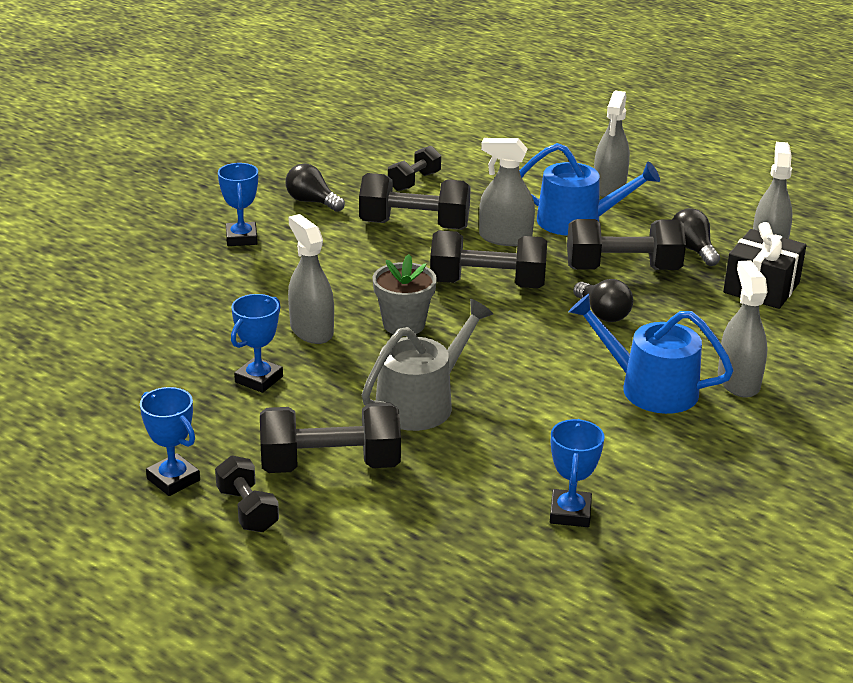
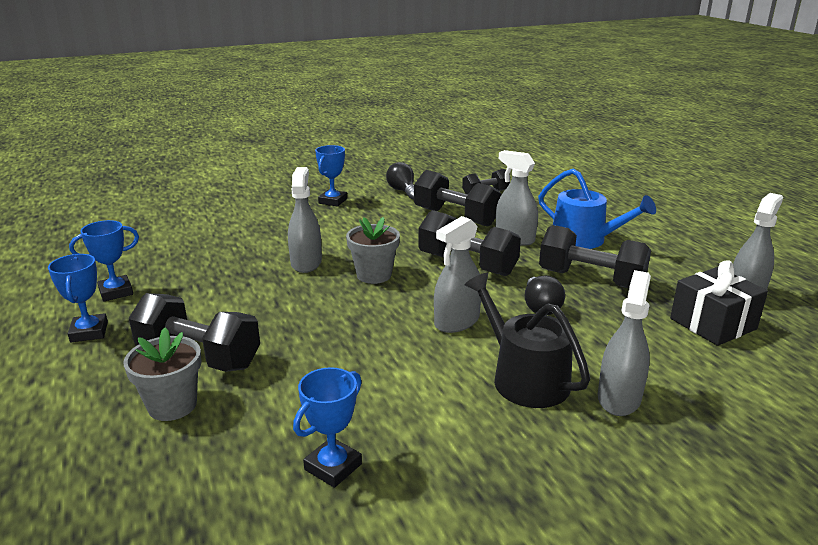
camera: 30 degrees right, 5 degrees down
(247, 510) = (101, 370): black dumbbell -> none
(259, 379) = (231, 284): blue trophy -> blue trophy (116, 292)
(367, 516) = (172, 405): none -> grey flower pot
(421, 403) = (320, 332): grey watering can -> none
(609, 187) = (633, 224): grey spray bottle -> grey spray bottle (457, 321)
(650, 388) = (524, 378): blue watering can -> black watering can
(692, 250) = (669, 280): black light bulb -> none

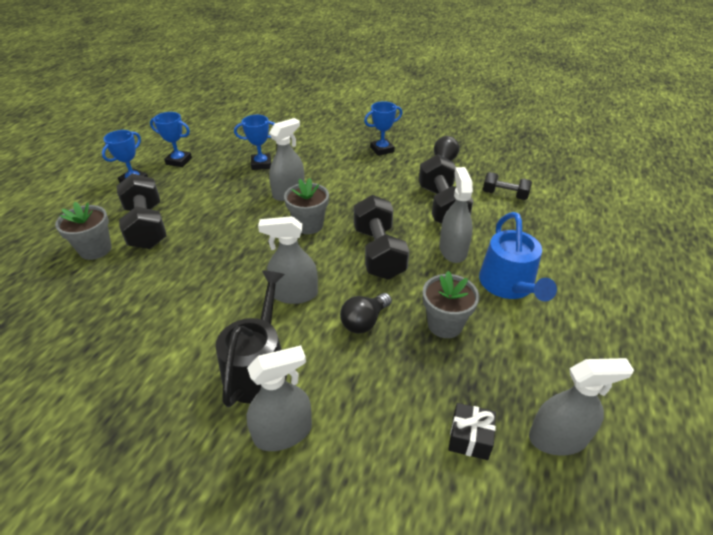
camera: 45 degrees right, 15 degrees up
(333, 467) = (88, 340): blue trophy -> blue trophy (261, 164)
(591, 279) = (445, 324): black dumbbell -> grey flower pot
(713, 324) = (469, 438): black gift -> black gift, size x0.59

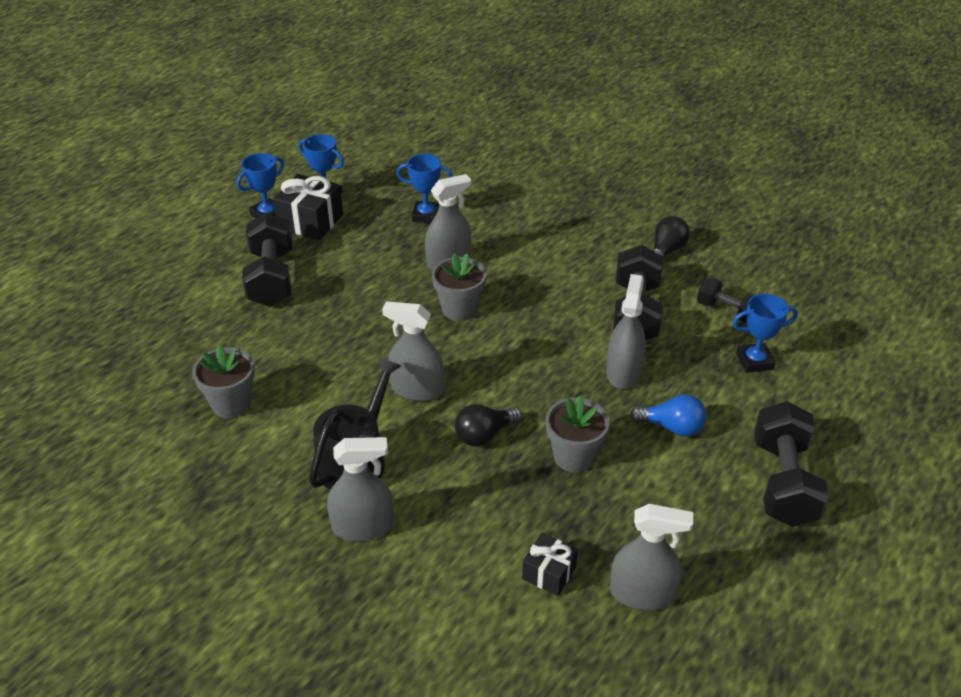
camera: 15 degrees right, 0 degrees up
(95, 249) = (211, 296): grey flower pot -> grey flower pot (231, 404)
(171, 181) = (310, 221): none -> black gift
(378, 252) = (531, 358): black dumbbell -> black dumbbell (783, 482)
(382, 149) = (590, 218): blue trophy -> blue trophy (754, 361)
(509, 285) = (672, 427): blue watering can -> blue light bulb

